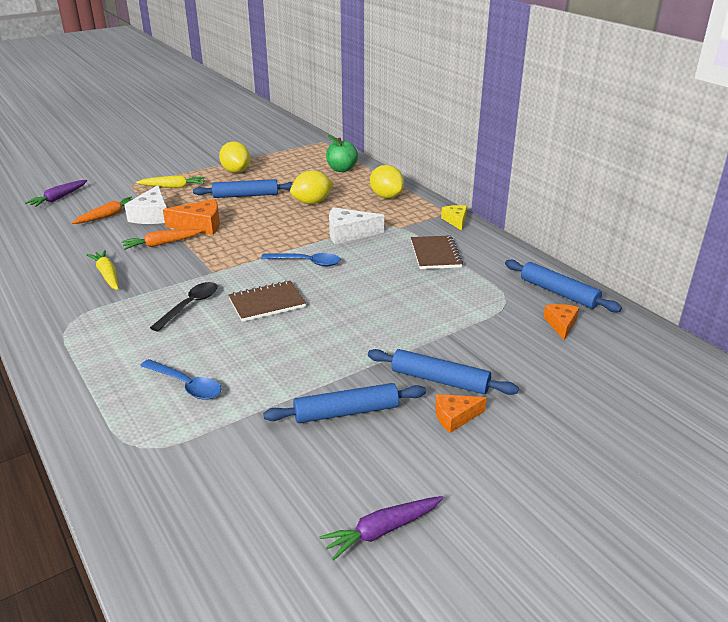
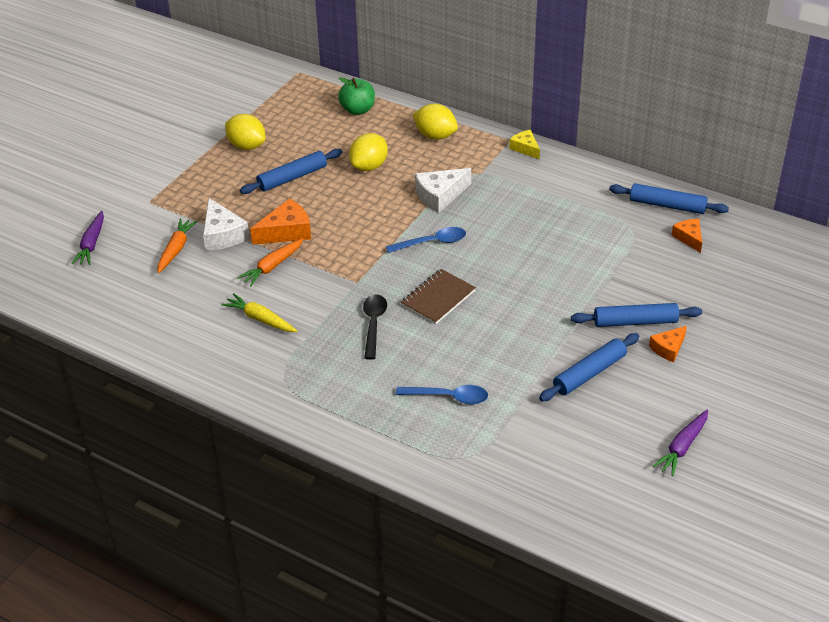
camera: 25 degrees left, 10 degrees up
(173, 187) = (202, 189): yellow carrot -> none
(435, 254) = (537, 195): brown notebook -> none

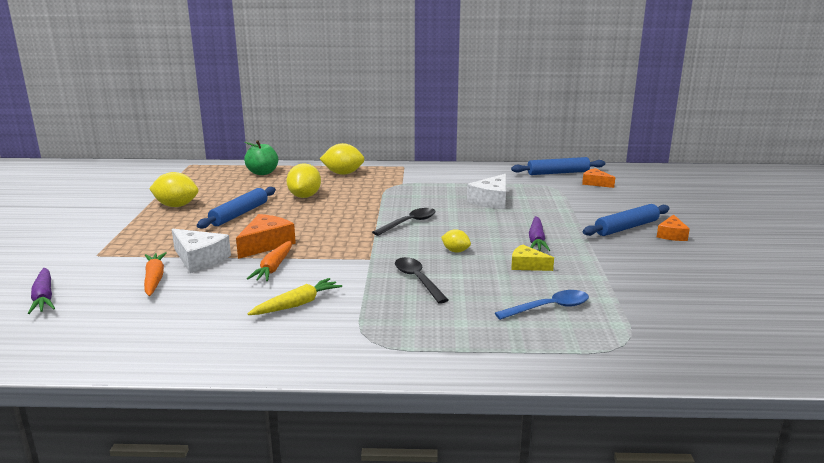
camera: 30 degrees left, 20 degrees down
(260, 319) = (297, 304): yellow carrot -> yellow carrot turned 135 degrees clockwise
(432, 242) = (409, 223): blue spoon -> black spoon
(438, 298) = (455, 251): brown notebook -> yellow lemon
(440, 196) = (384, 199): white cheese -> white cheese (491, 201)
(525, 148) = (421, 167): yellow cheese -> yellow cheese (527, 265)
(589, 373) = (639, 262): blue rolling pin -> none
(682, 447) = (775, 284): purple carrot -> purple carrot (536, 240)

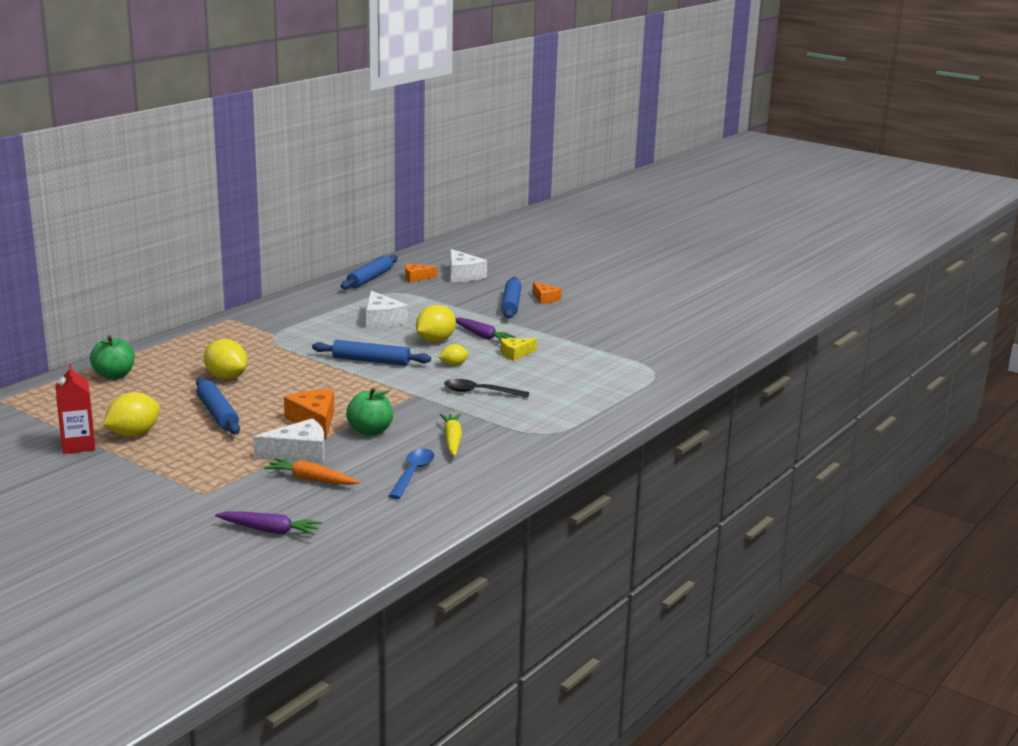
camera: 55 degrees left, 0 degrees up
(143, 199) = (78, 445): none -> red carton
(273, 267) = (370, 431): orange carrot -> green apple
(343, 173) = (196, 346): yellow lemon -> yellow lemon (435, 340)
(409, 223) = (371, 361): black spoon -> blue rolling pin
(549, 308) = (583, 371): blue spoon -> blue spoon (413, 473)
(640, 193) = (463, 275): none -> white cheese

